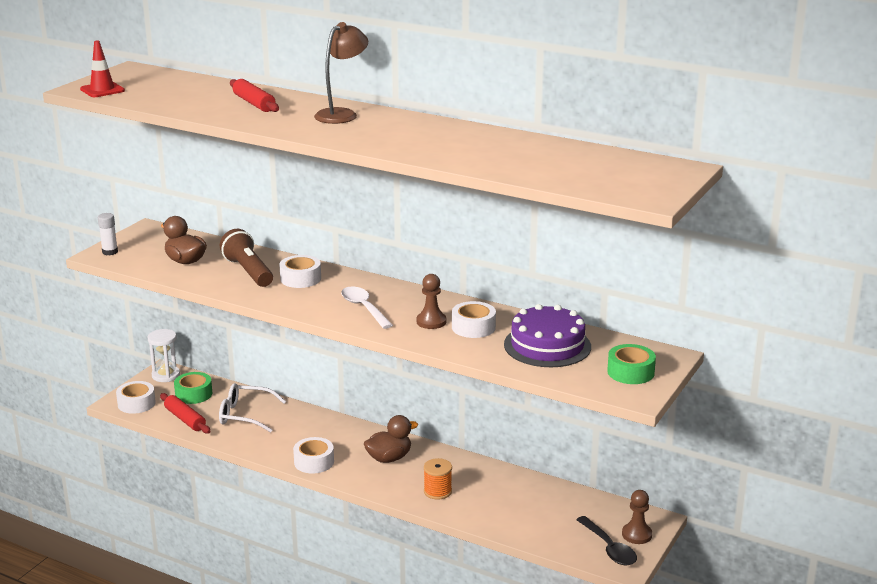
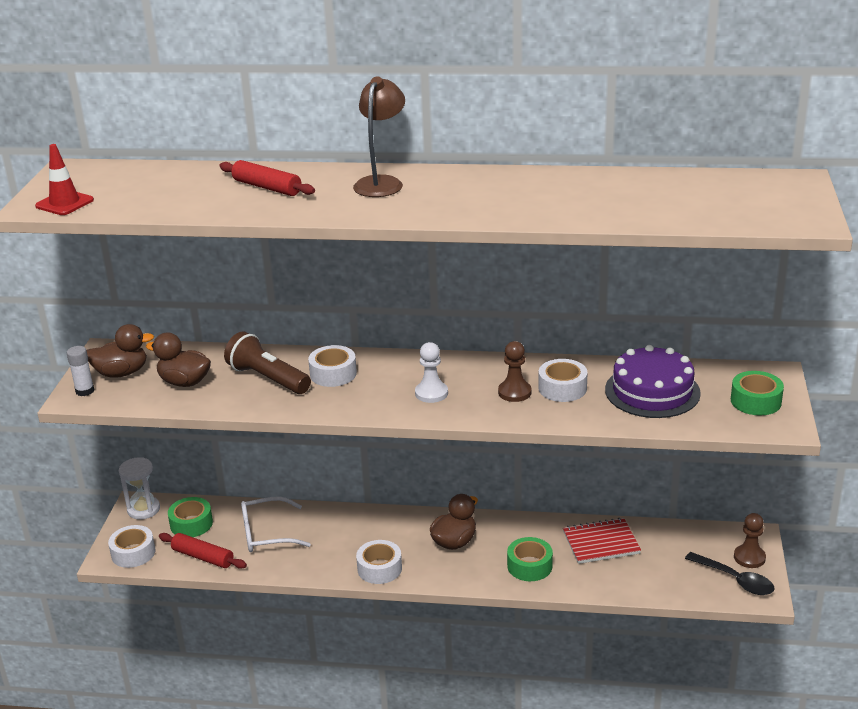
camera: 20 degrees left, 5 degrees up
(146, 245) = (122, 373): none -> brown duck
(364, 308) = (431, 393): white spoon -> white pawn
(437, 491) = (529, 566): orange spool -> green tape
(513, 490) = (601, 543): none -> red notebook

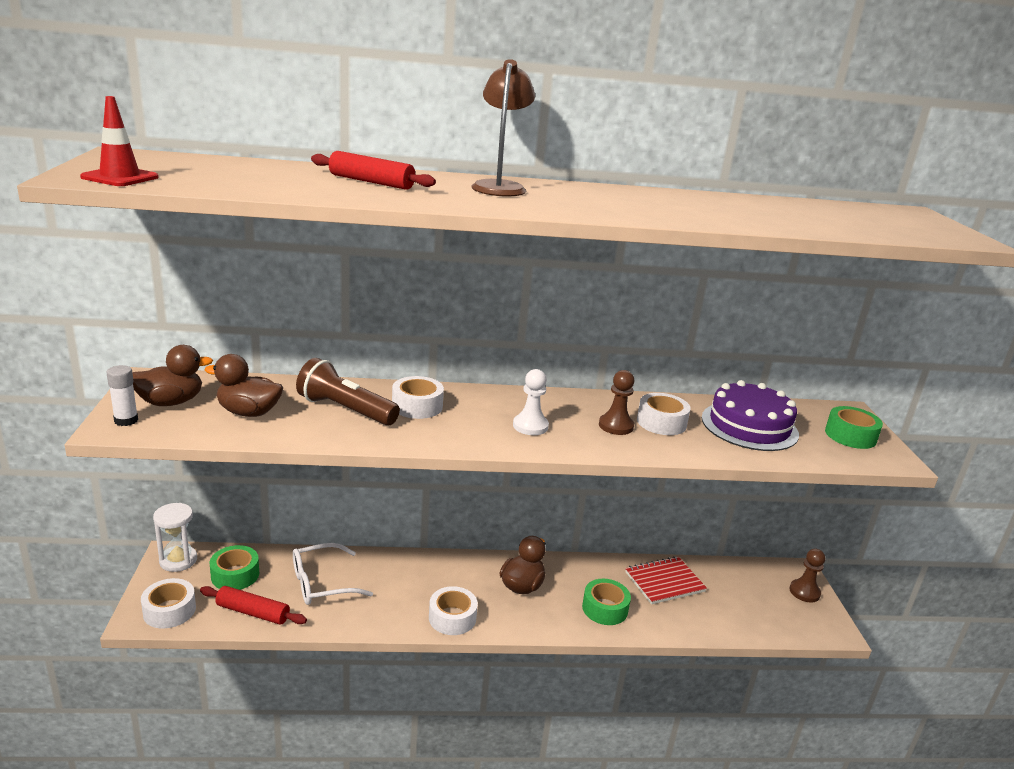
camera: 15 degrees left, 5 degrees down
(735, 580) = (802, 615): black spoon -> none

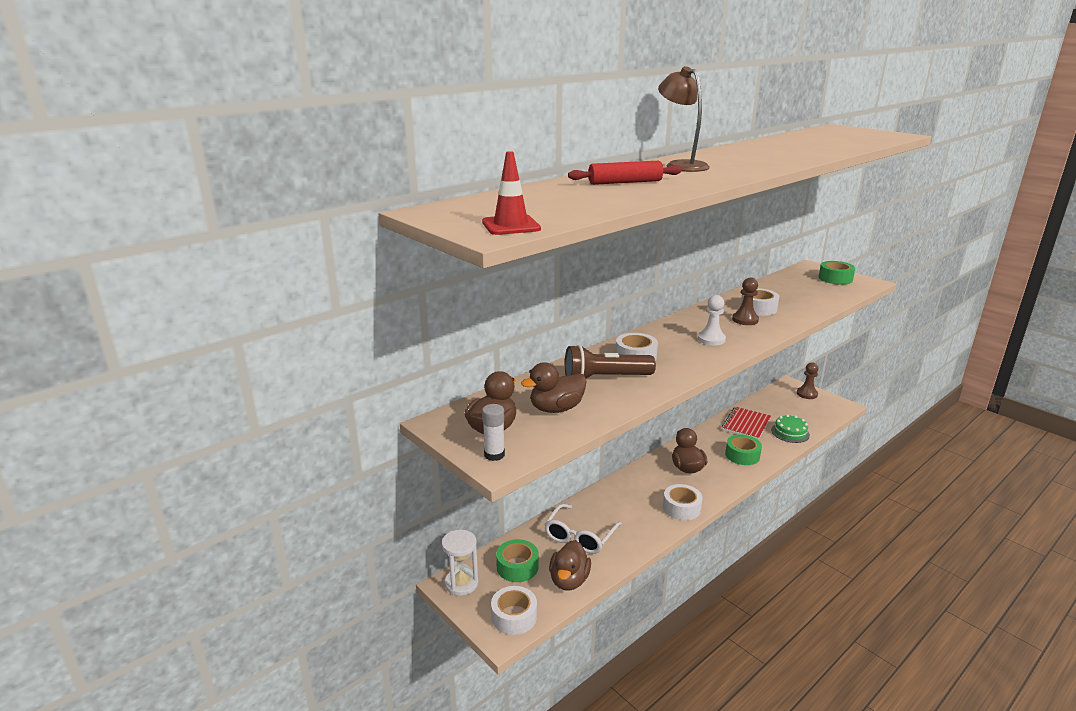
camera: 35 degrees left, 0 degrees up
(253, 612) = (569, 580): red rolling pin -> brown duck
(706, 619) = (790, 432): none -> green cake
(749, 426) = (793, 292): purple cake -> none

